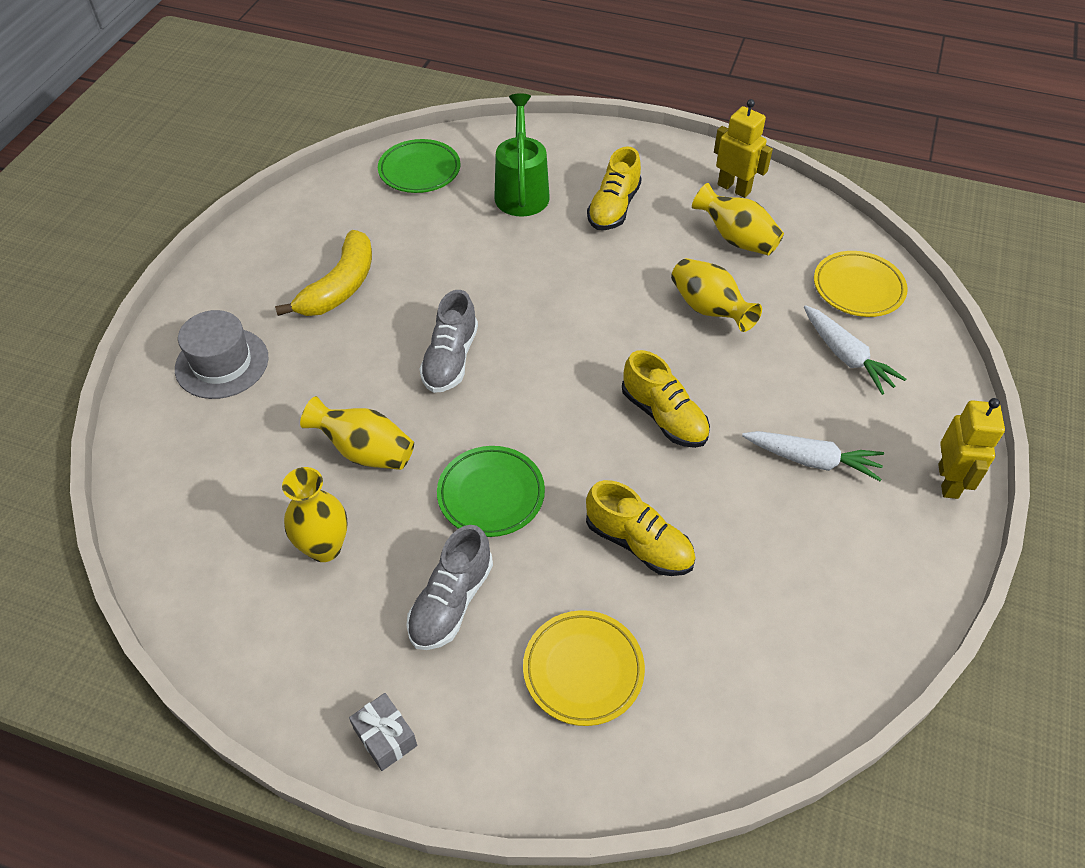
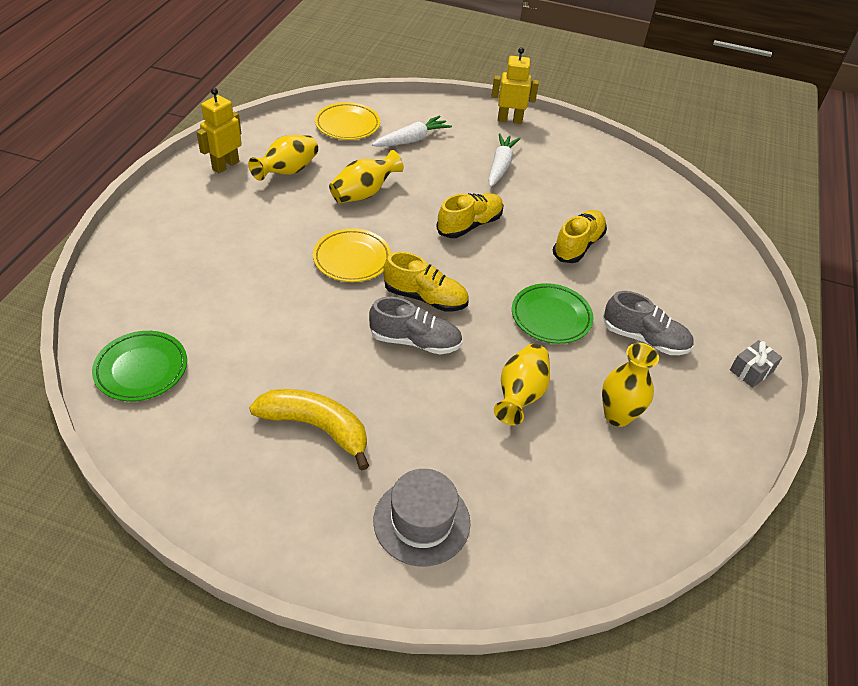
camera: 95 degrees left, 5 degrees down
(522, 191) = (197, 291): green watering can -> none
(583, 670) = (674, 276): yellow plate -> yellow plate (352, 259)
(613, 208) = (235, 233): yellow shoe -> yellow shoe (425, 298)

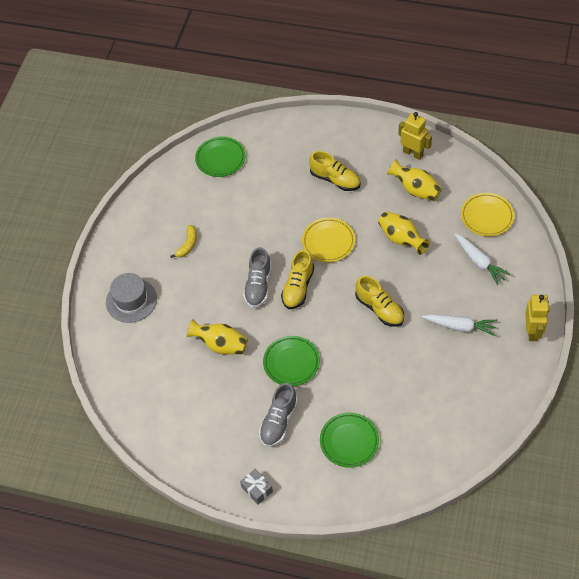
camera: 95 degrees right, 10 degrees up
(316, 427) = (188, 245): yellow banana -> yellow banana, size x0.56
(578, 245) = (371, 382): yellow shoe -> yellow shoe (335, 179)
(617, 415) = (209, 400): yellow vase -> none
(664, 274) = (349, 441): none -> green plate

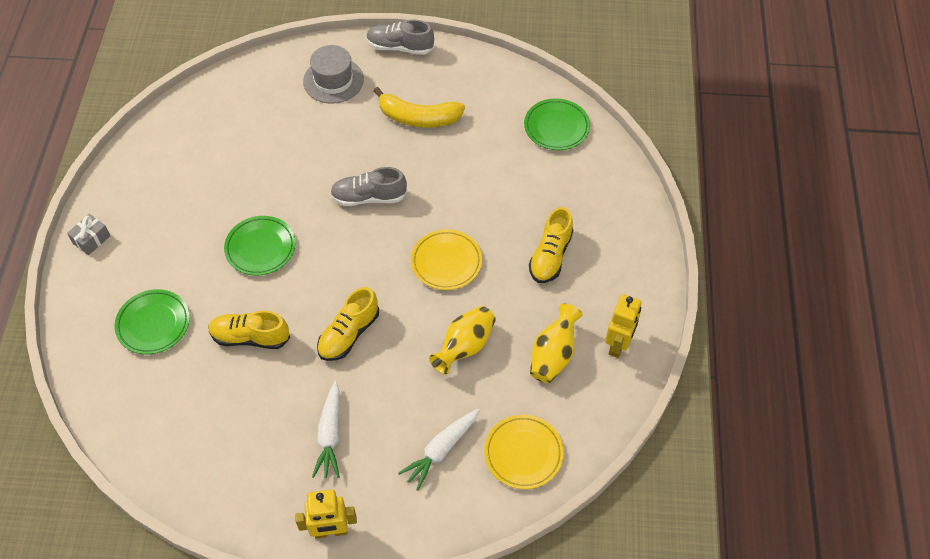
camera: 75 degrees right, 0 degrees up
(188, 245) = (418, 118): yellow banana -> yellow banana, size x1.78
(220, 345) = (280, 174): yellow vase -> none
(278, 421) = (179, 247): grey shoe -> grey shoe (400, 47)
(298, 287) = (371, 239): yellow shoe -> yellow shoe (250, 337)

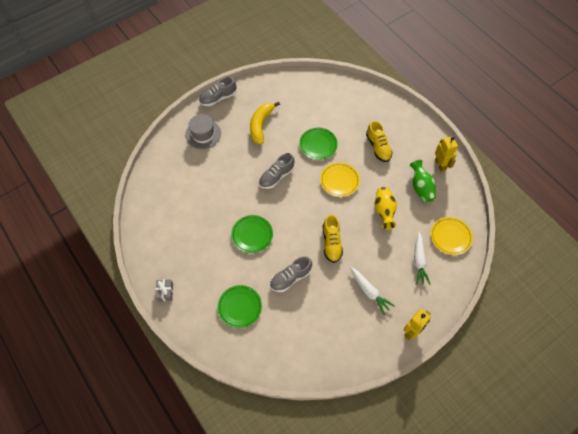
camera: 40 degrees left, 5 degrees up
(250, 337) = (290, 278): yellow shoe -> grey shoe
(418, 118) = (261, 125): yellow banana -> yellow banana turned 135 degrees clockwise
(553, 355) = (421, 188): yellow vase -> green vase
(556, 127) = (324, 89): green plate -> green plate (318, 145)

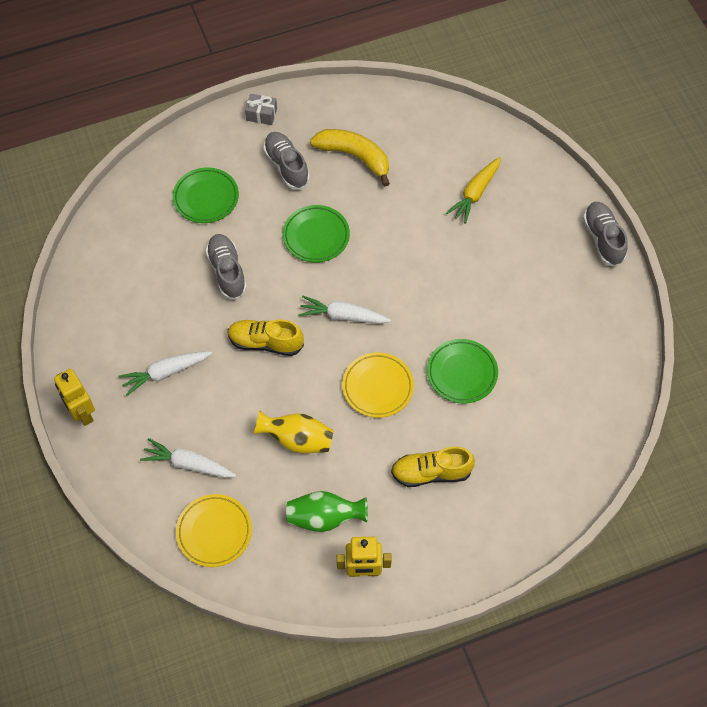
camera: 105 degrees right, 0 degrees up
(202, 160) = (475, 193): none -> yellow carrot
(203, 134) = (528, 204): grey hat -> none
(261, 125) = (527, 293): yellow banana -> yellow banana (354, 156)
(276, 176) = (413, 293): grey shoe -> grey shoe (286, 166)
(301, 207) = (343, 316): none -> white carrot

